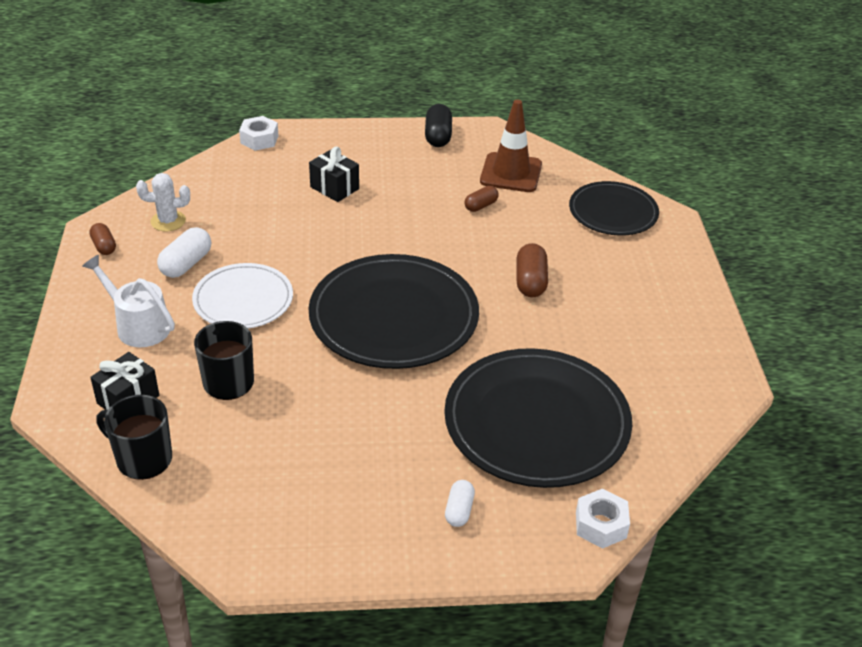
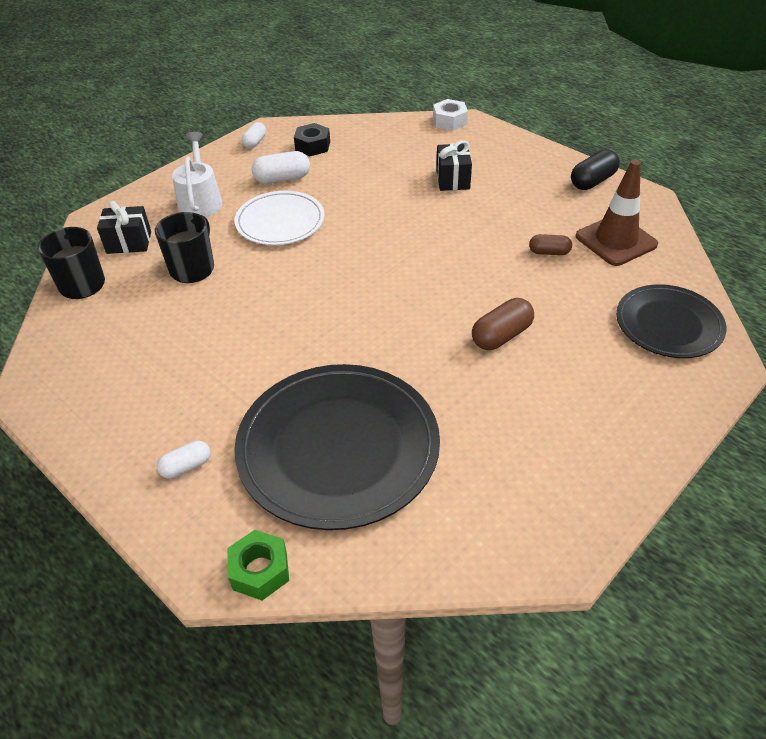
camera: 50 degrees right, 5 degrees up
(104, 246) = (255, 142): brown capsule -> white capsule
(168, 221) = (312, 146): white cactus -> black nut
(394, 316) = (357, 294): black plate -> none
(600, 525) = (260, 570): white nut -> green nut

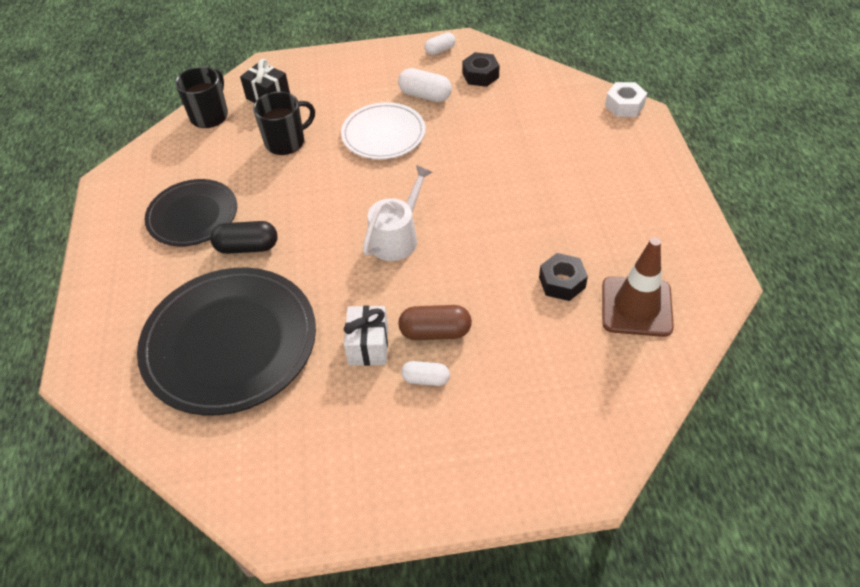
camera: 40 degrees right, 5 degrees up
(186, 466) = (135, 292): white capsule -> white capsule (426, 379)
(200, 201) = (347, 86): white watering can -> white watering can (397, 237)
(260, 570) = (101, 393): green nut -> none
(452, 179) = (560, 166): black gift -> none
(462, 376) = (368, 346): none -> white gift
(549, 252) = (562, 282): brown capsule -> black nut
(592, 181) = (688, 236): black capsule -> black capsule (247, 247)
(668, 324) = (585, 413): black plate -> black plate (192, 215)

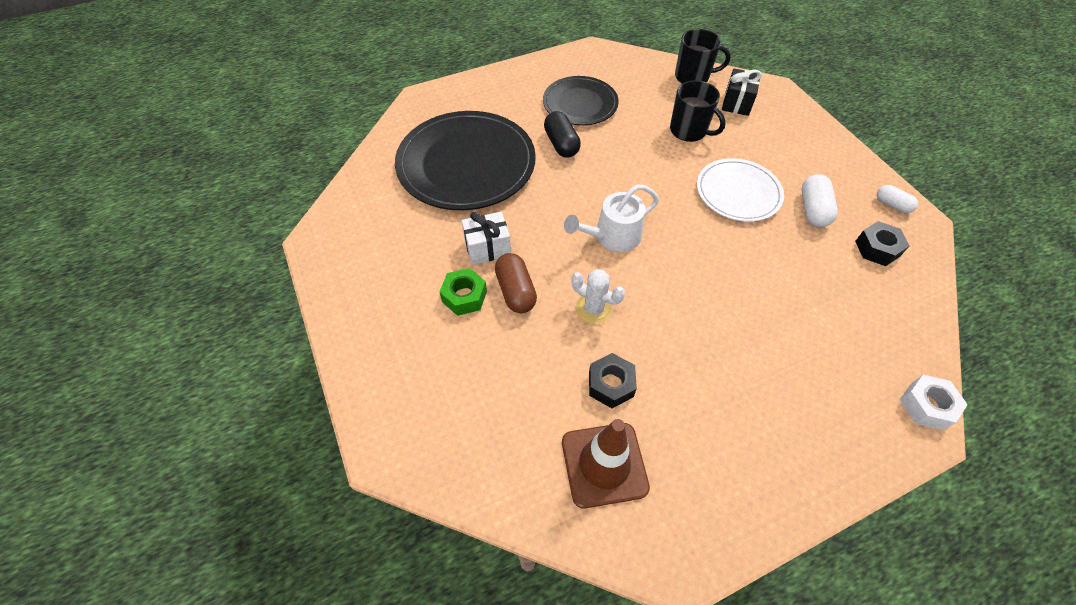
camera: 70 degrees right, 5 degrees up
(397, 237) = (612, 236): white watering can -> white watering can turned 135 degrees clockwise
(426, 379) = (464, 296): white capsule -> green nut
(478, 274) = (593, 309): none -> white cactus

